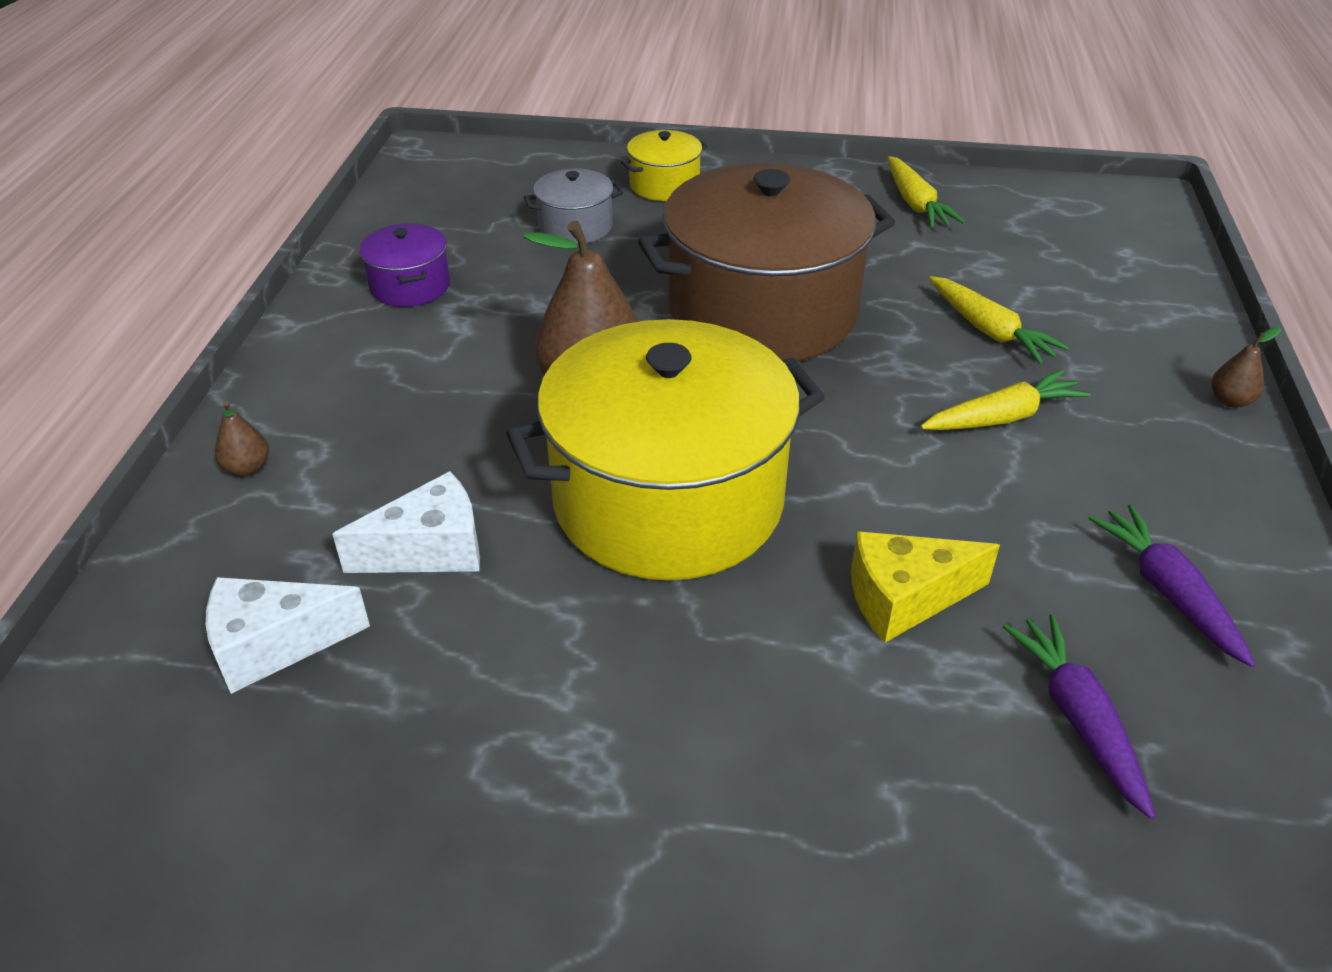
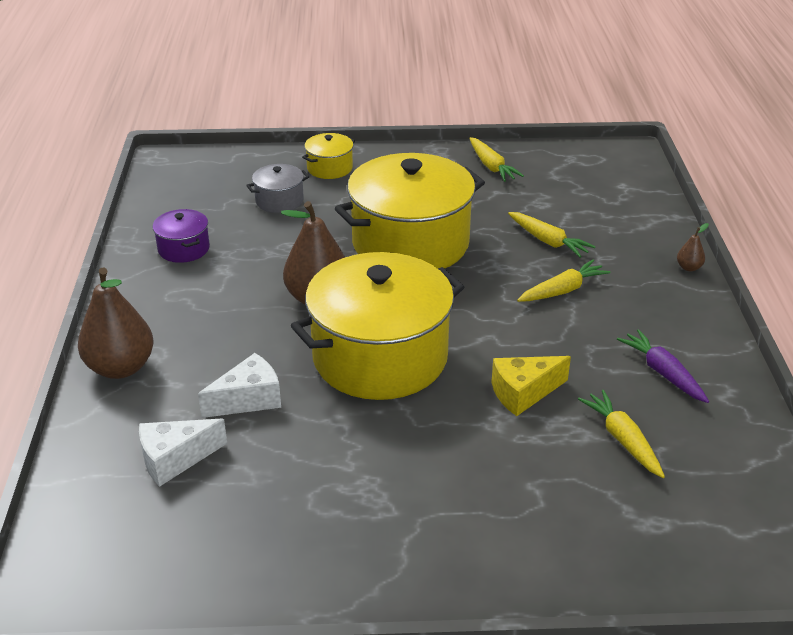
camera: 10 degrees left, 5 degrees down
(247, 468) = (121, 368): brown pear -> brown pear, size x2.33
(762, 312) = (410, 243): brown pot -> yellow pot
(1077, 718) = (622, 440): purple carrot -> yellow carrot

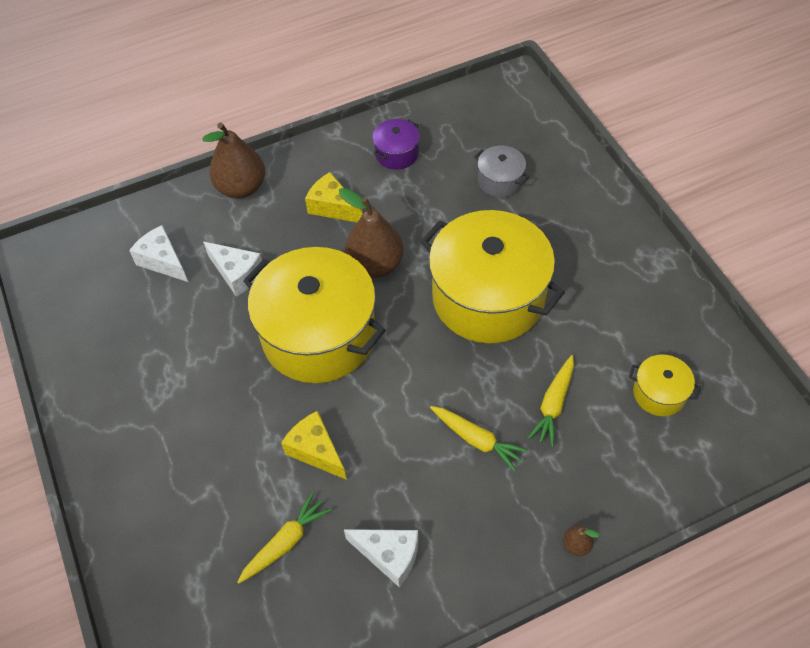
camera: 70 degrees right, 20 degrees up
(216, 307) = (333, 207): none -> yellow cheese
(329, 168) = (575, 192): yellow pot -> yellow pot (659, 393)
(491, 166) = (663, 315): yellow carrot -> none
(663, 373) = (389, 556): purple carrot -> white cheese

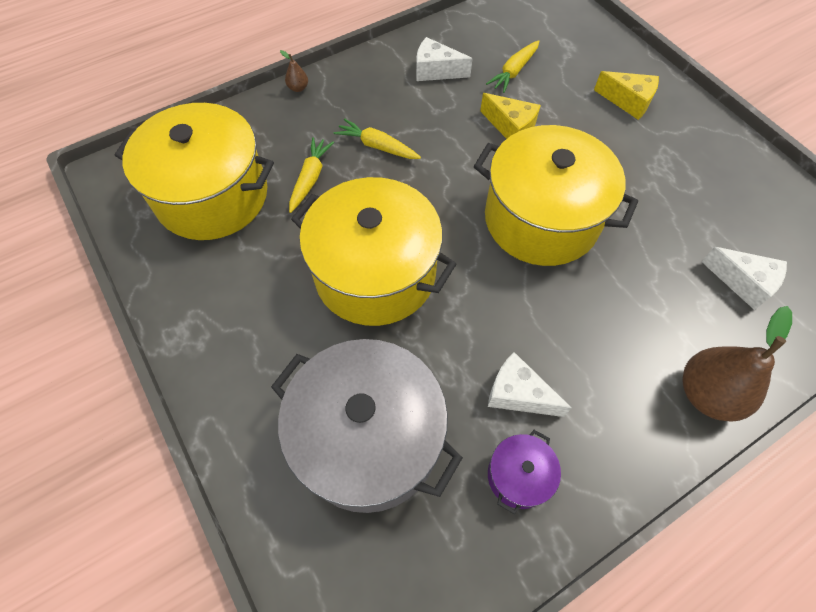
camera: 170 degrees right, 5 degrees up
(237, 274) = (653, 275): white cheese -> white cheese (518, 394)
(333, 207) = (578, 374): yellow cheese -> yellow cheese (628, 101)
(375, 264) = (505, 300): brown pear -> none
(500, 181) = (368, 439): grey pot -> grey pot, size x2.29
(659, 393) = (212, 196): yellow pot -> yellow pot, size x2.29

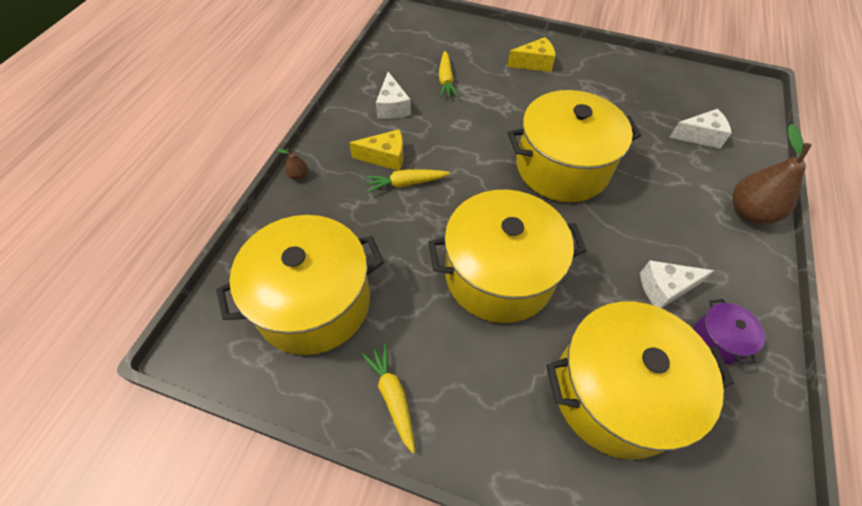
camera: 40 degrees left, 5 degrees down
(310, 178) = (380, 237): yellow carrot -> yellow carrot (392, 397)
(368, 439) = (615, 393): grey pot -> yellow pot
(436, 71) = (392, 107): white cheese -> white cheese turned 75 degrees counterclockwise
(511, 127) = (482, 118): yellow cheese -> yellow cheese (385, 157)

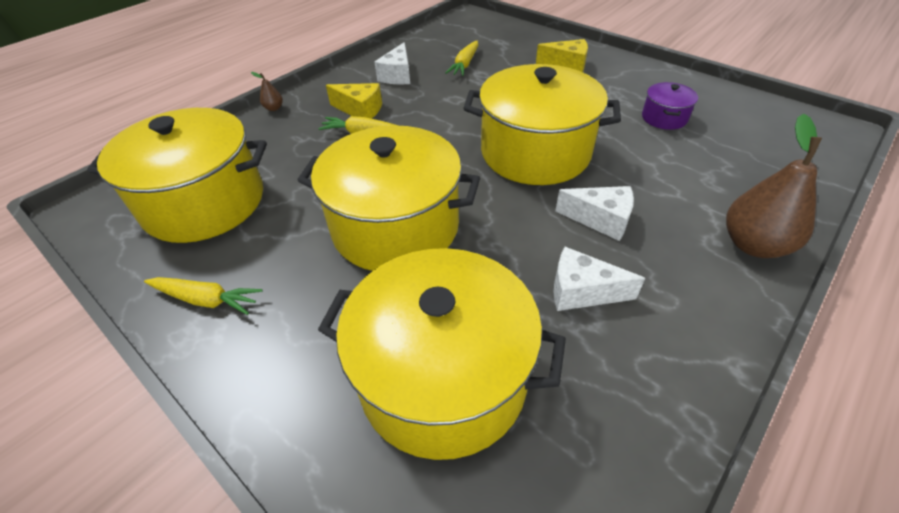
camera: 25 degrees right, 10 degrees down
(392, 397) = (206, 300): yellow carrot -> yellow carrot turned 105 degrees clockwise
(700, 136) = (729, 158): white cheese -> white cheese (600, 220)
(718, 340) = (620, 366): purple pot -> purple pot (664, 118)

